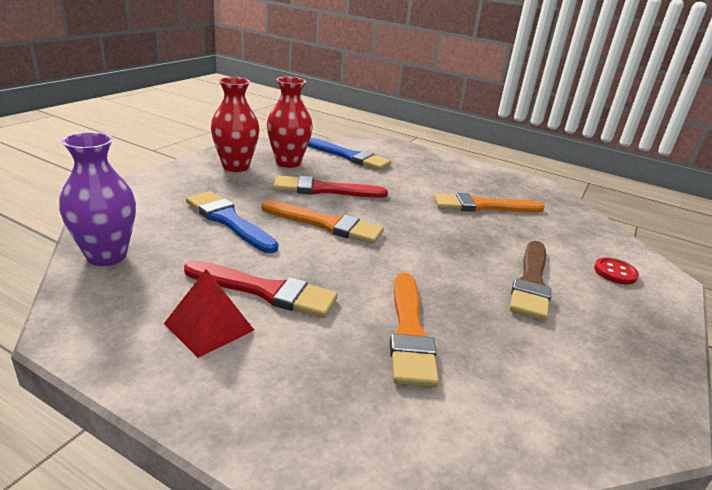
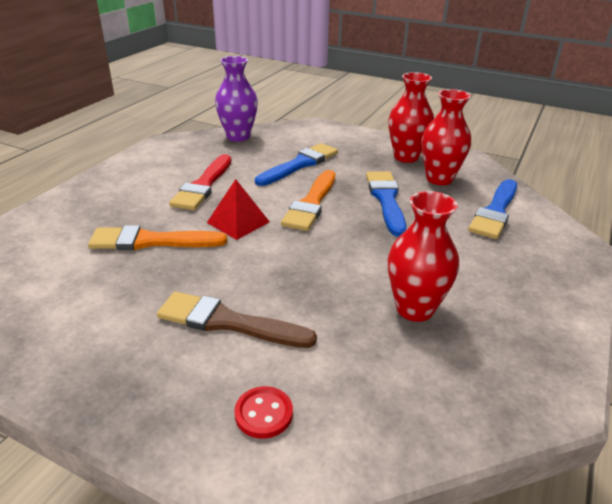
camera: 90 degrees right, 5 degrees up
(209, 326) = (165, 172): red pyramid -> red pyramid (238, 222)
(323, 190) = (386, 199): red brush -> blue brush
(482, 206) = (414, 309): orange brush -> red vase

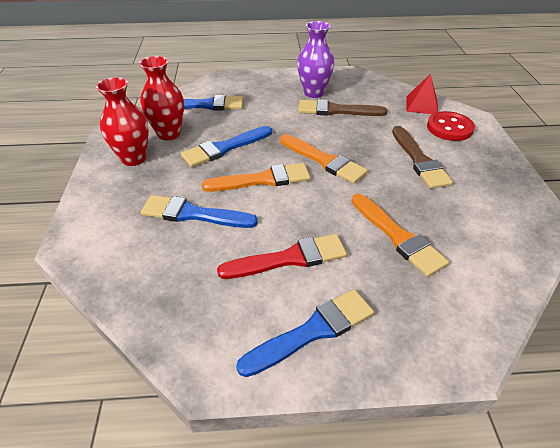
camera: 120 degrees left, 10 degrees up
(138, 174) = (312, 331): none -> blue brush
(238, 136) = (146, 299): purple vase -> purple vase (313, 93)
(238, 222) = (325, 204): red pyramid -> red pyramid (422, 105)
(263, 414) = (449, 128): red button -> red button, size x1.61
(305, 249) = (324, 160): none -> orange brush
(414, 309) = (336, 110): red vase -> brown brush

